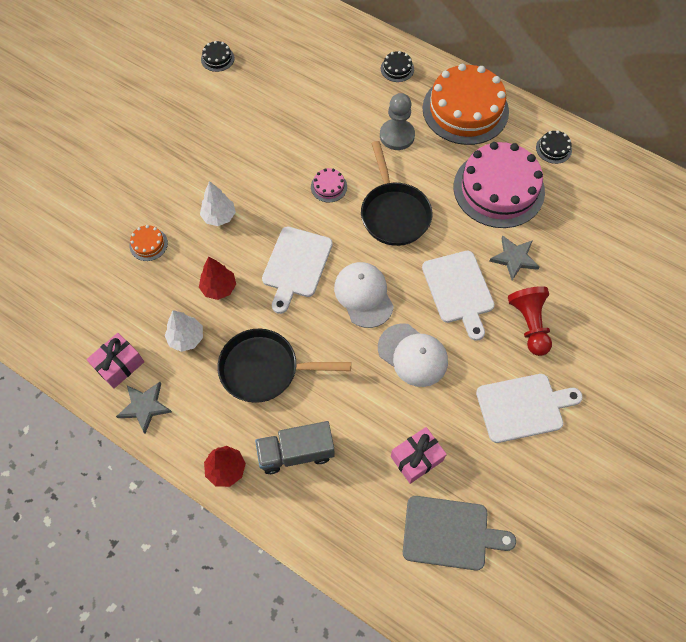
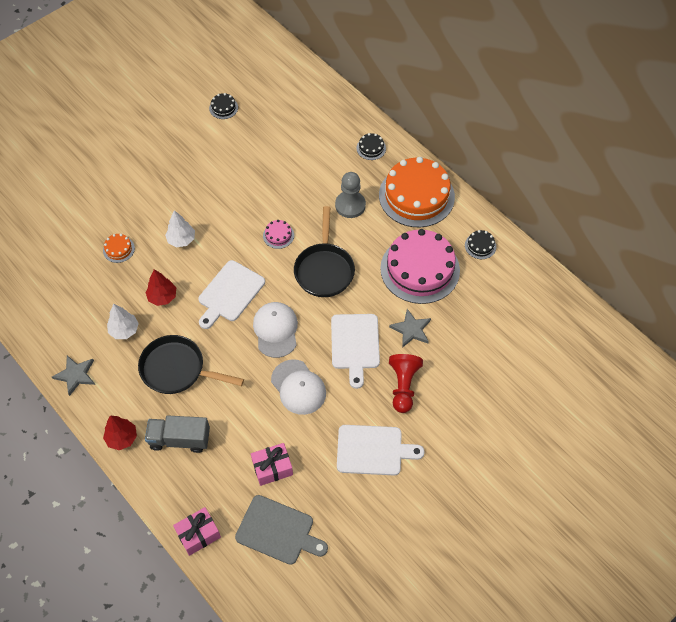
camera: 15 degrees right, 5 degrees down
(119, 365) = (66, 338): pink gift -> pink gift (198, 534)

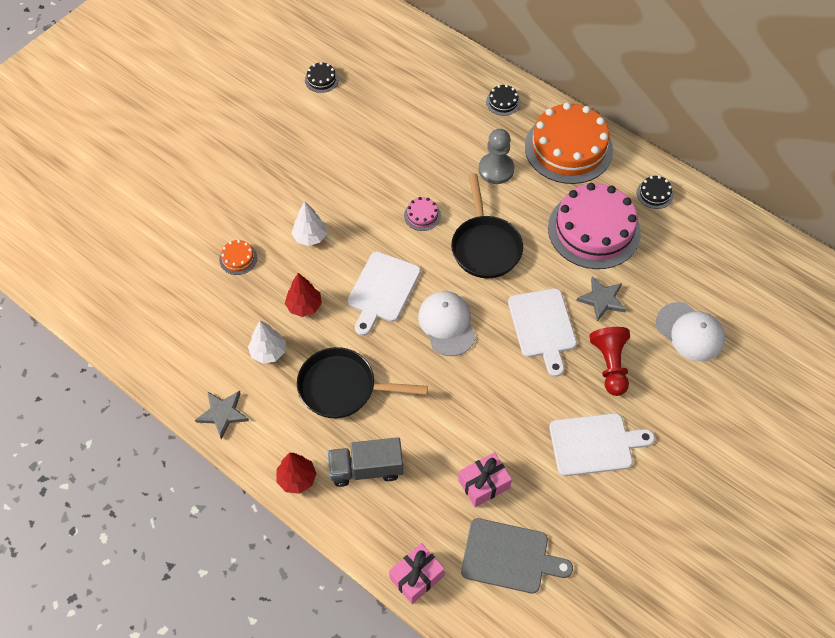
camera: 10 degrees left, 0 degrees up
(298, 387) = (490, 385): white cap -> white cap (690, 332)

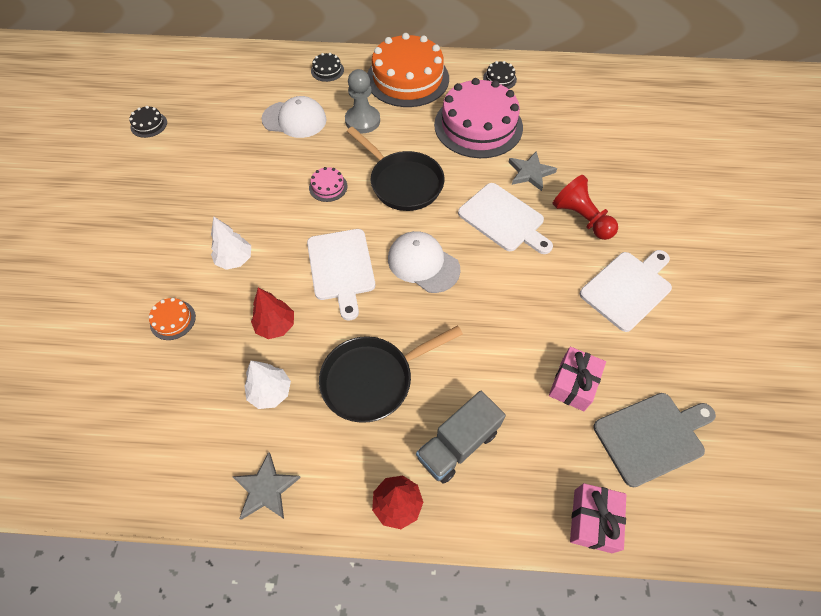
camera: 35 degrees left, 0 degrees up
(690, 332) = (614, 160): white cap -> white cap (294, 119)

